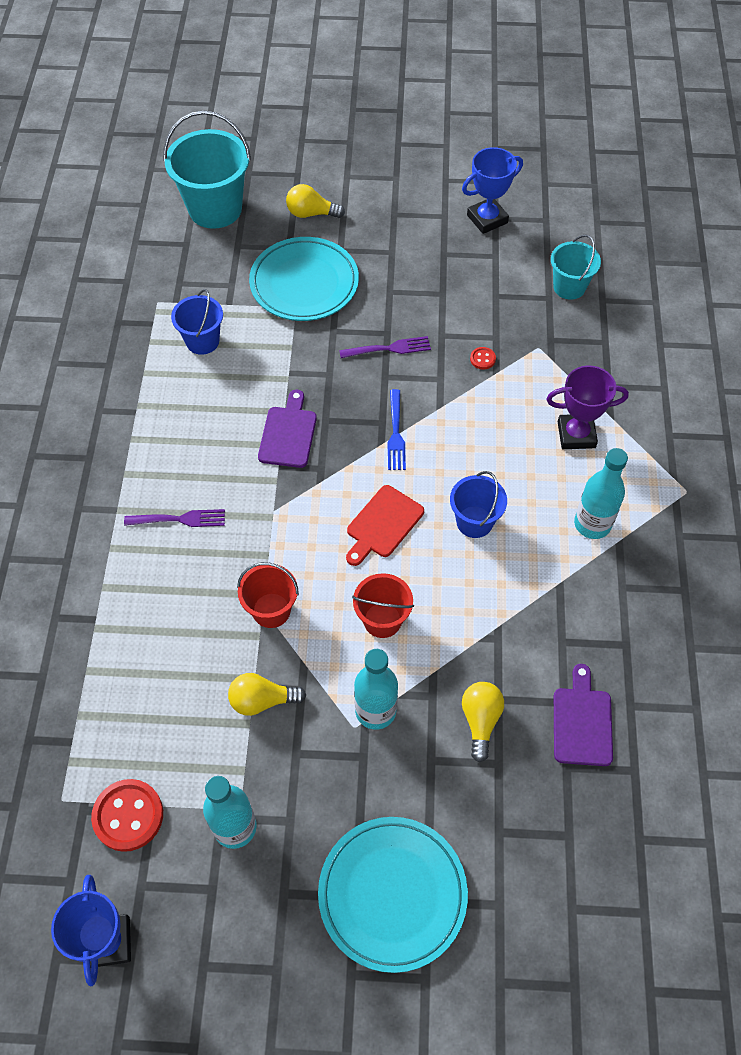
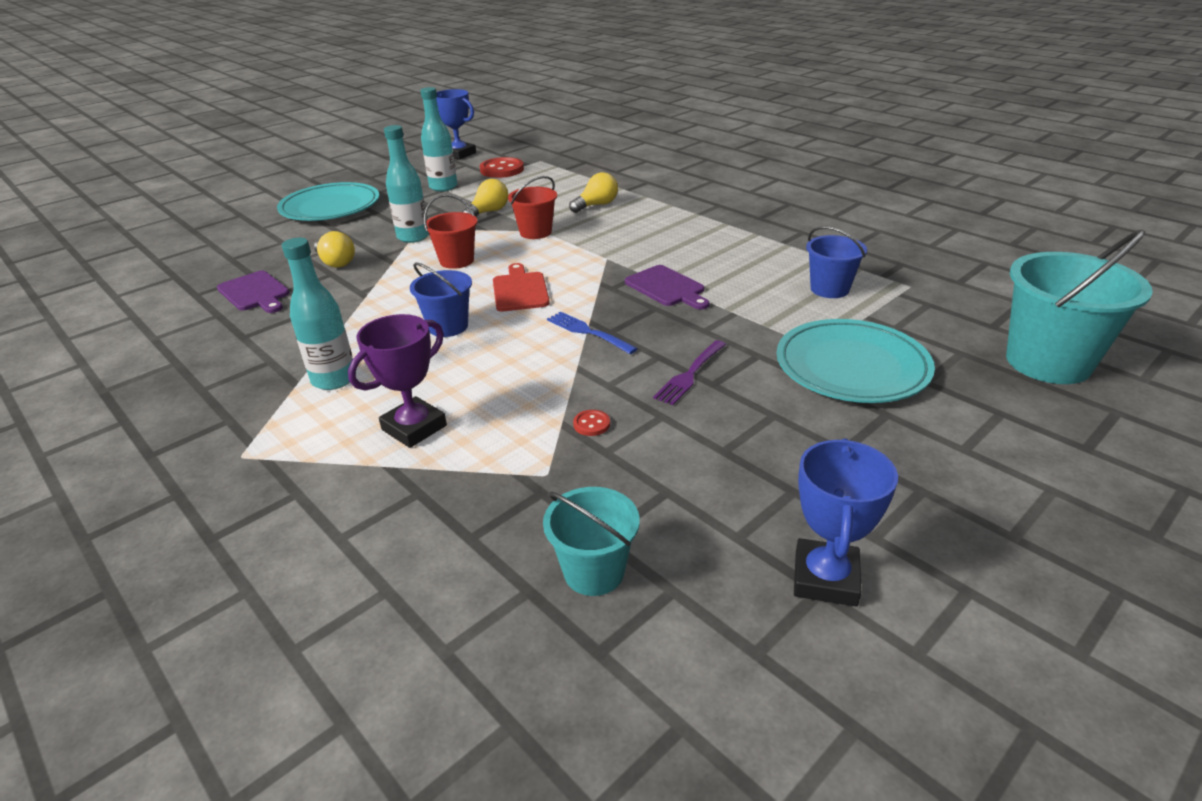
camera: 135 degrees right, 25 degrees down
(179, 519) = (656, 228): purple fork -> none
(311, 213) = (982, 422): yellow light bulb -> yellow light bulb (596, 205)

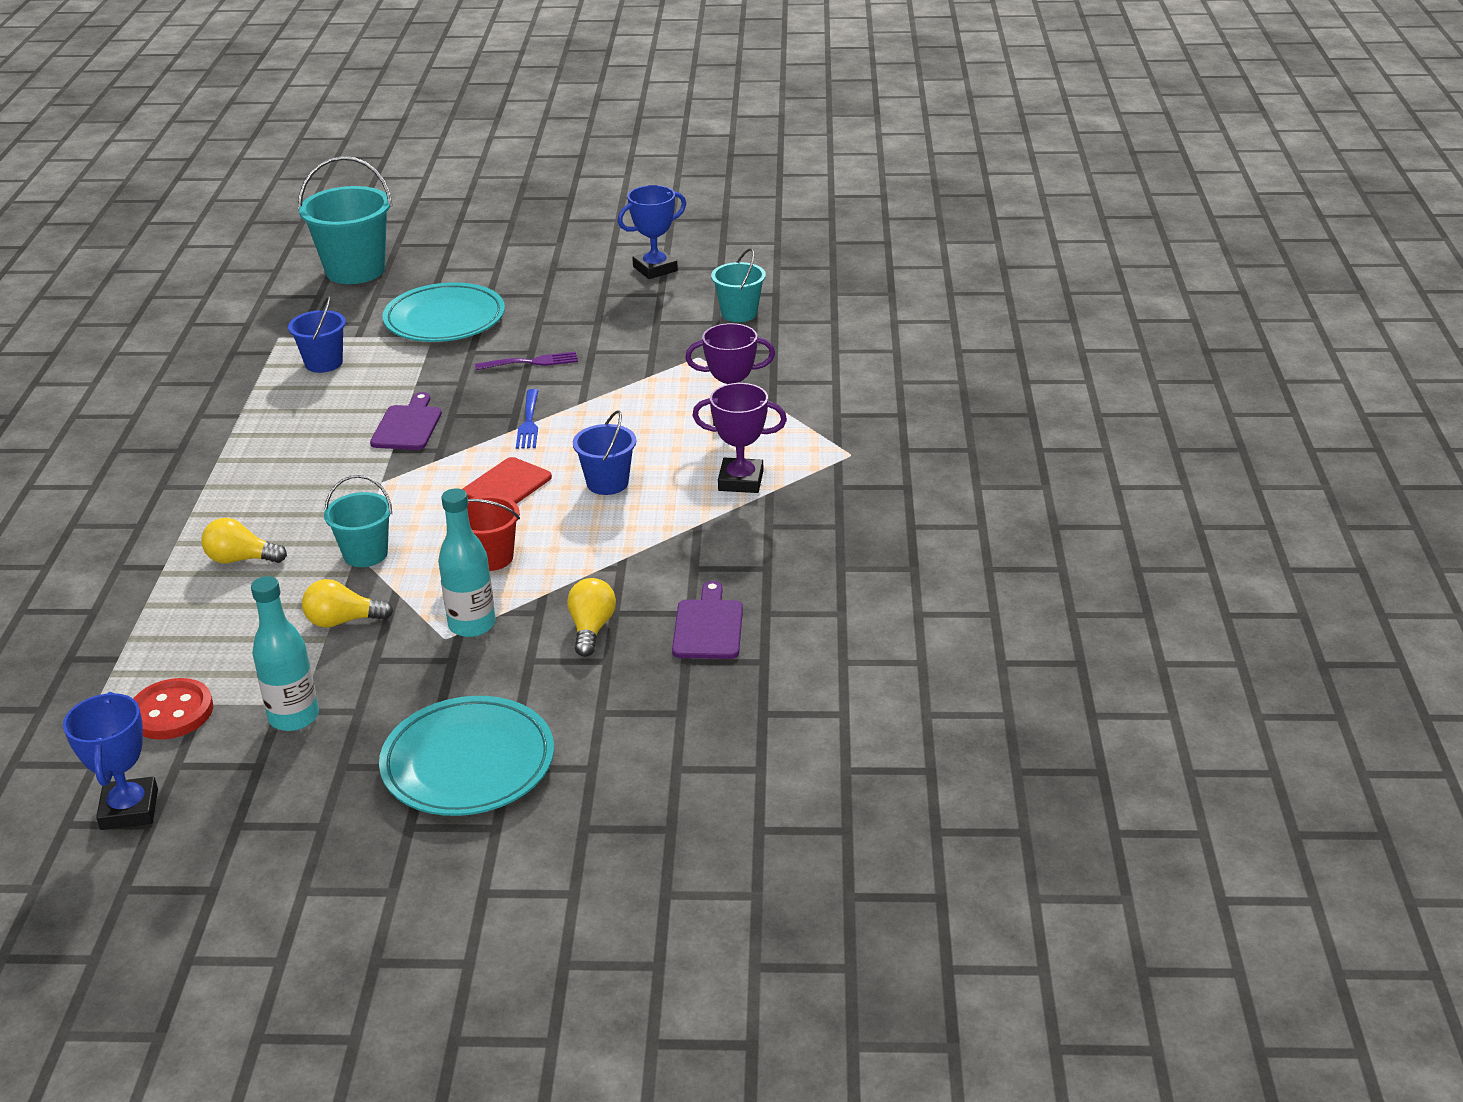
camera: 135 degrees left, 0 degrees up
(334, 379) = (740, 481): turquoise bottle -> purple trophy
(535, 232) = (365, 554): red bucket -> turquoise bucket
(591, 424) = (635, 366): red button -> none

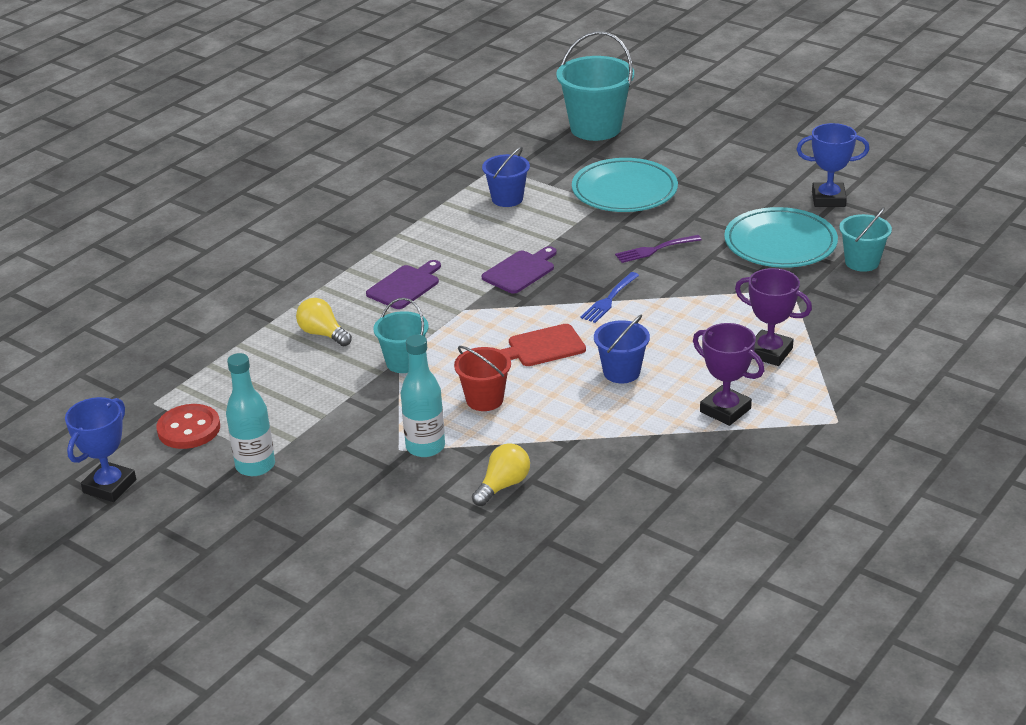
camera: 35 degrees right, 0 degrees up
(343, 621) = (346, 408): yellow light bulb -> none
(468, 763) = (331, 550): turquoise plate -> turquoise plate (780, 243)
(530, 362) = (655, 249): purple fork -> purple fork turned 135 degrees clockwise
(708, 626) = (588, 520): purple cutting board -> purple cutting board (405, 286)

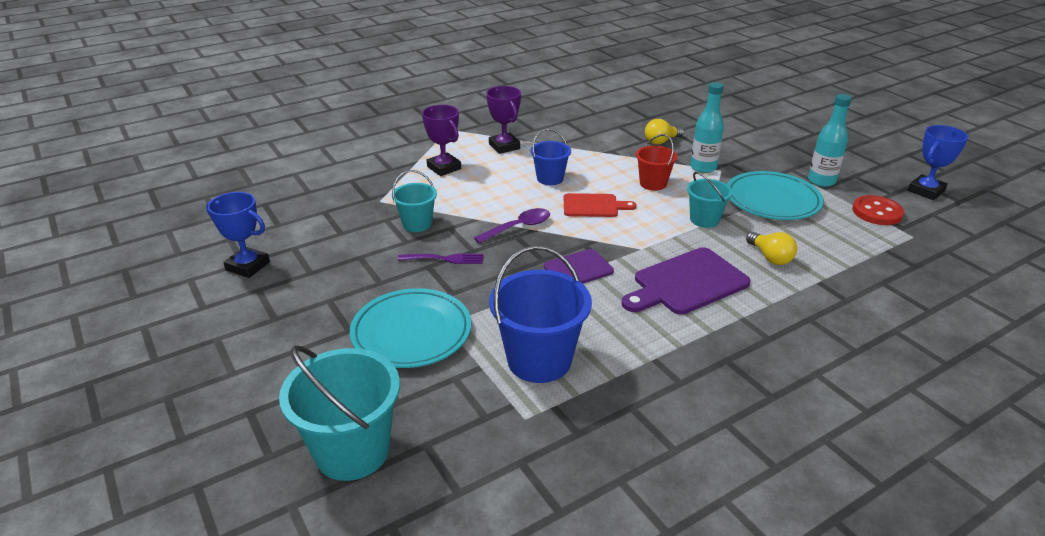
camera: 160 degrees left, 0 degrees up
(405, 286) = (687, 283): purple cutting board -> purple cutting board, size x1.59
(507, 199) = (539, 360): blue bucket -> blue bucket, size x1.73
(609, 299) = (518, 227): blue fork -> purple spoon
(780, 243) = (341, 237): turquoise plate -> turquoise plate (772, 200)
(862, 262) = (305, 207): turquoise bucket -> turquoise bucket (417, 224)

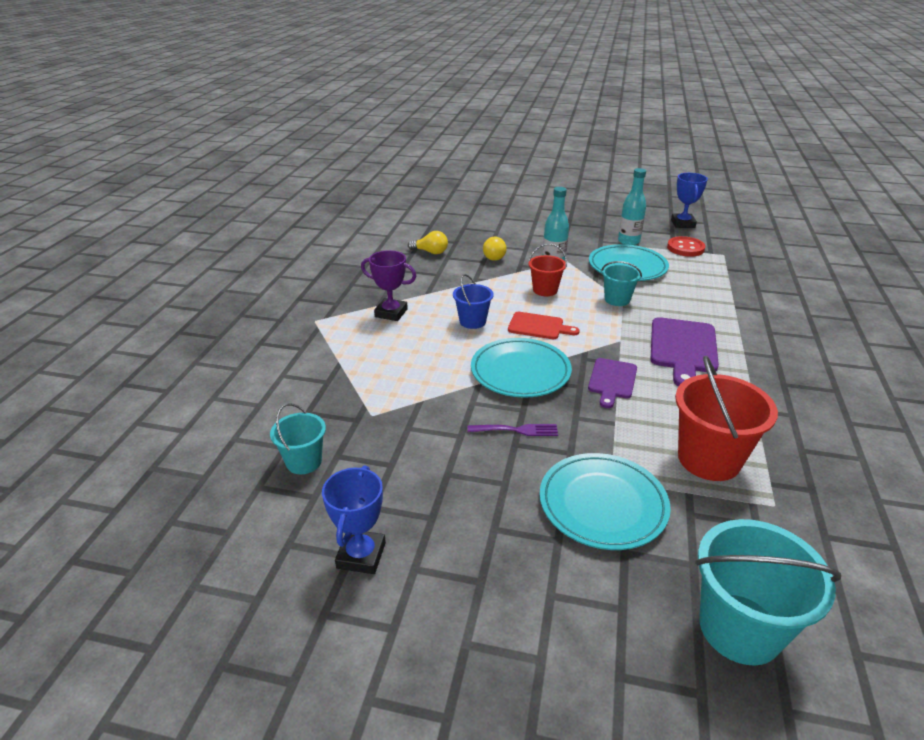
camera: 45 degrees left, 0 degrees up
(248, 266) = (361, 555): blue trophy -> blue trophy turned 60 degrees counterclockwise
(417, 224) = (441, 415): turquoise bucket -> turquoise bucket (304, 462)
(444, 168) = (374, 356): purple trophy -> none
(444, 259) = (516, 430): purple fork -> purple fork turned 45 degrees clockwise
(518, 227) = (520, 372): purple spoon -> turquoise plate
(539, 360) = (709, 459): blue bucket -> red bucket
(593, 206) = (538, 326): red cutting board -> red cutting board turned 60 degrees clockwise
(770, 257) = (690, 305): yellow light bulb -> yellow light bulb (430, 252)

